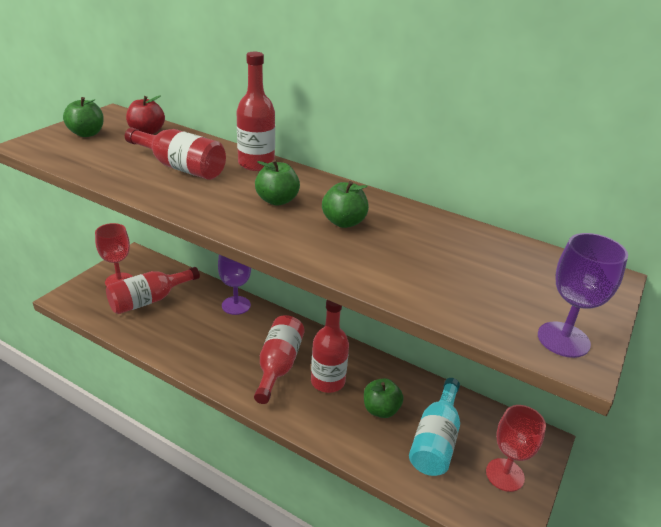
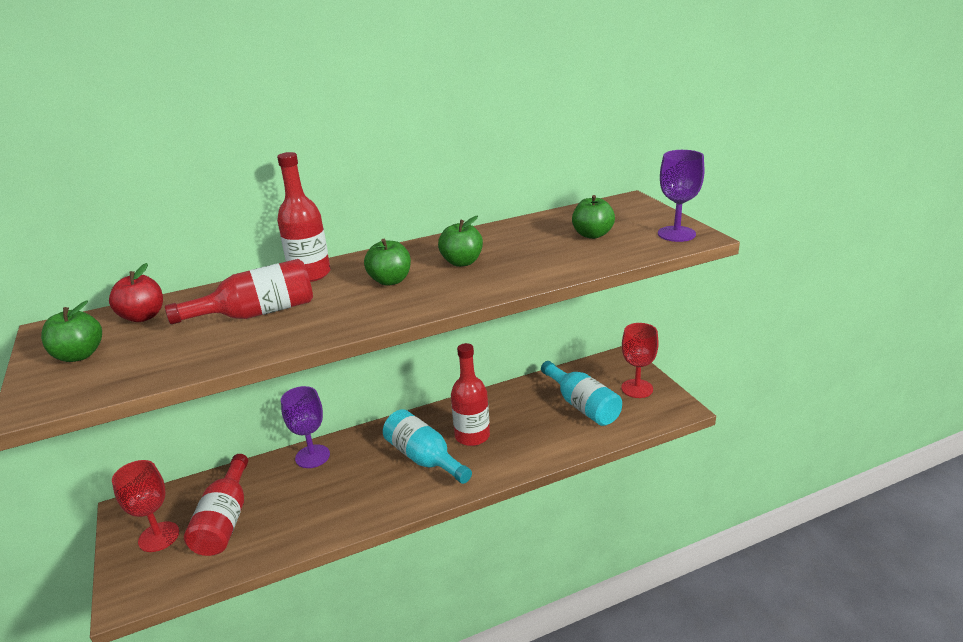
camera: 50 degrees left, 5 degrees down
(278, 366) = (424, 458): red bottle -> turquoise bottle
(381, 410) = (529, 420): green apple -> green apple (592, 235)

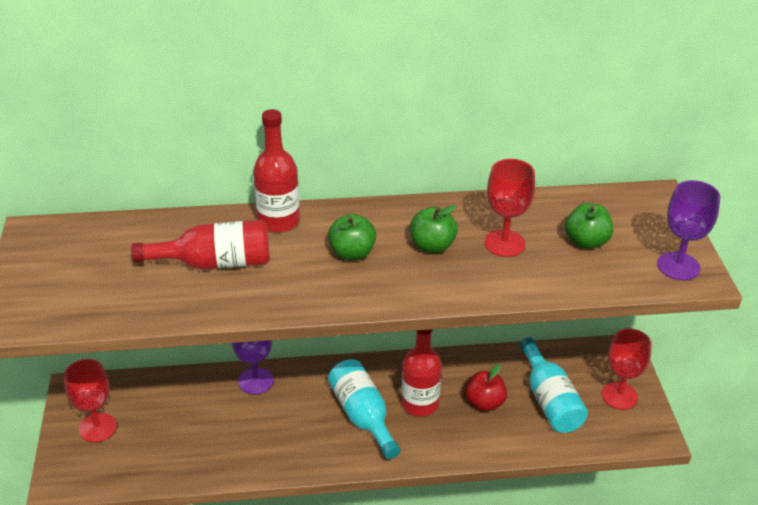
camera: 15 degrees right, 10 degrees up
(79, 355) = (52, 273): green apple -> none
(143, 317) = (113, 237): red apple -> red apple (484, 403)
(225, 520) = (159, 428): red bottle -> none
(524, 249) = (504, 243): none -> red goblet

